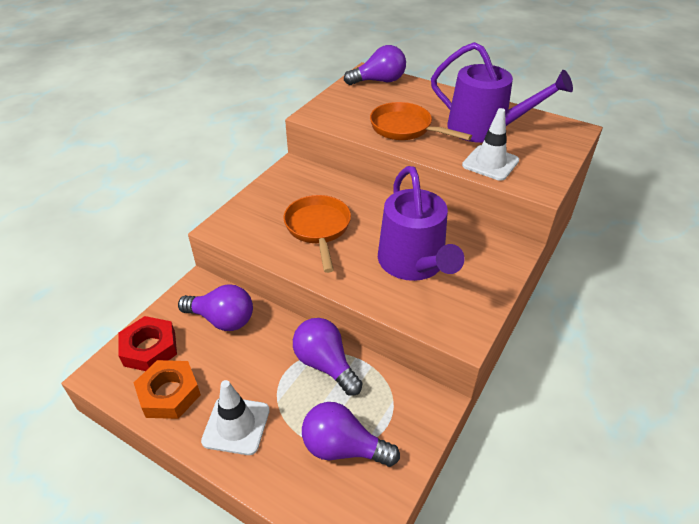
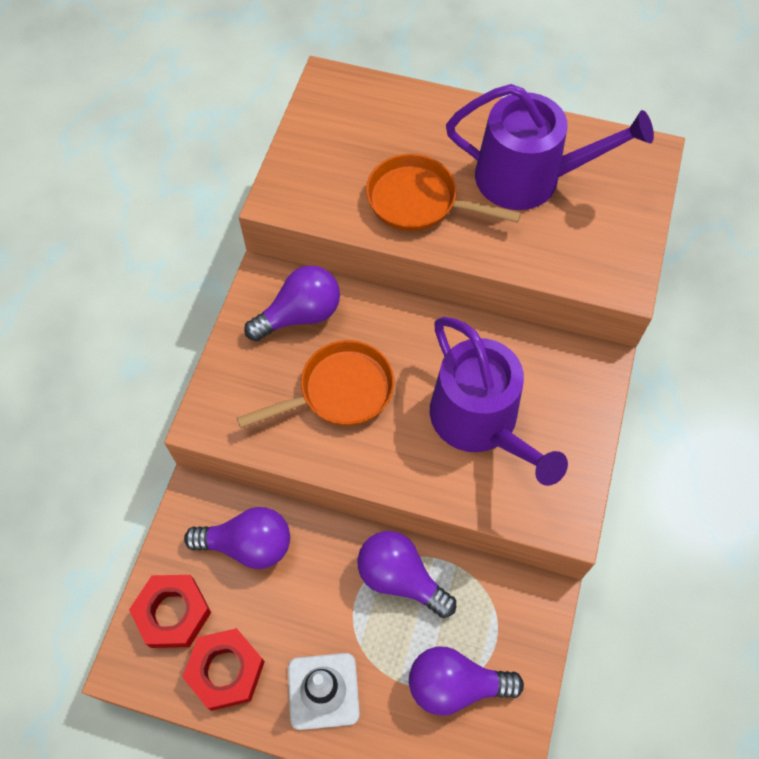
camera: 15 degrees left, 20 degrees up
(169, 394) = (226, 670): orange nut -> red nut
(318, 229) = (339, 391): orange pan -> orange pan turned 90 degrees clockwise
(379, 81) = (351, 99): purple light bulb -> purple light bulb (300, 315)
(490, 163) = (551, 249): white traffic cone -> none

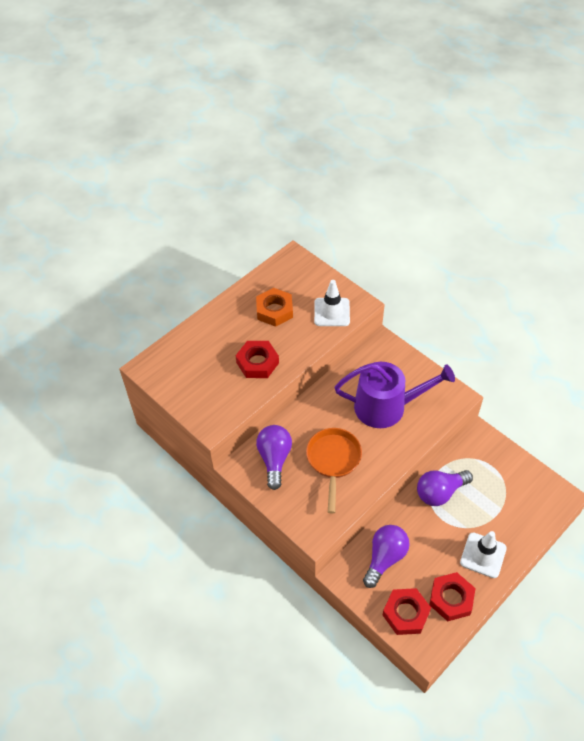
camera: 60 degrees left, 10 degrees down
(419, 202) = (257, 362): orange pan -> red nut
(455, 685) = (506, 494): purple light bulb -> none
(528, 178) = (274, 310): purple watering can -> orange nut
(579, 252) = (332, 312): none -> white traffic cone

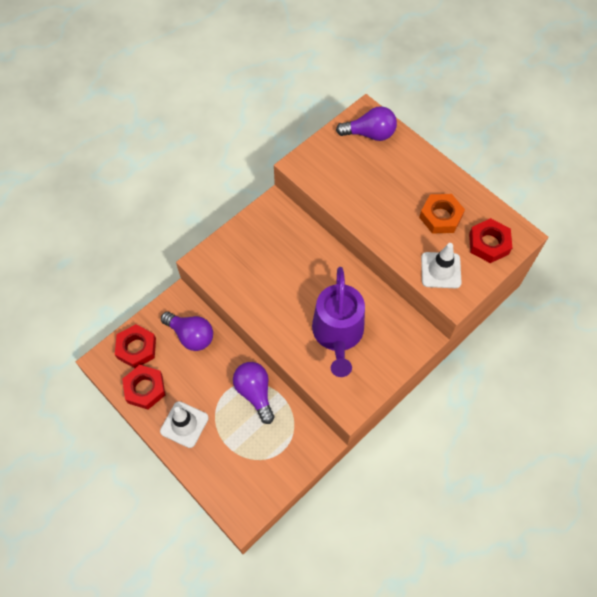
camera: 90 degrees right, 10 degrees up
(257, 362) = (371, 201): red nut -> red nut (489, 243)
(274, 459) = (280, 232): purple light bulb -> purple light bulb (370, 134)
(333, 461) = (276, 281): orange pan -> none

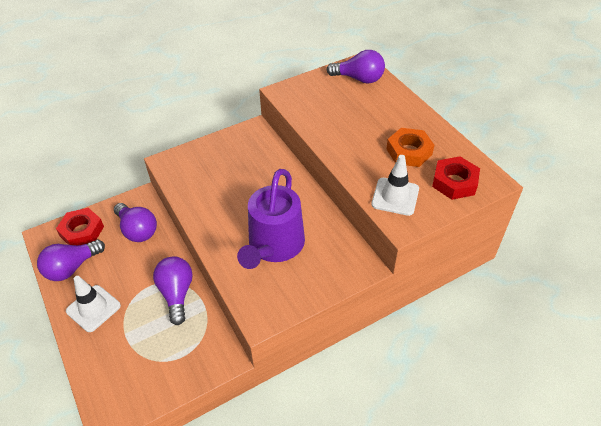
camera: 15 degrees right, 15 degrees down
(145, 389) = (72, 268): red nut -> purple light bulb

